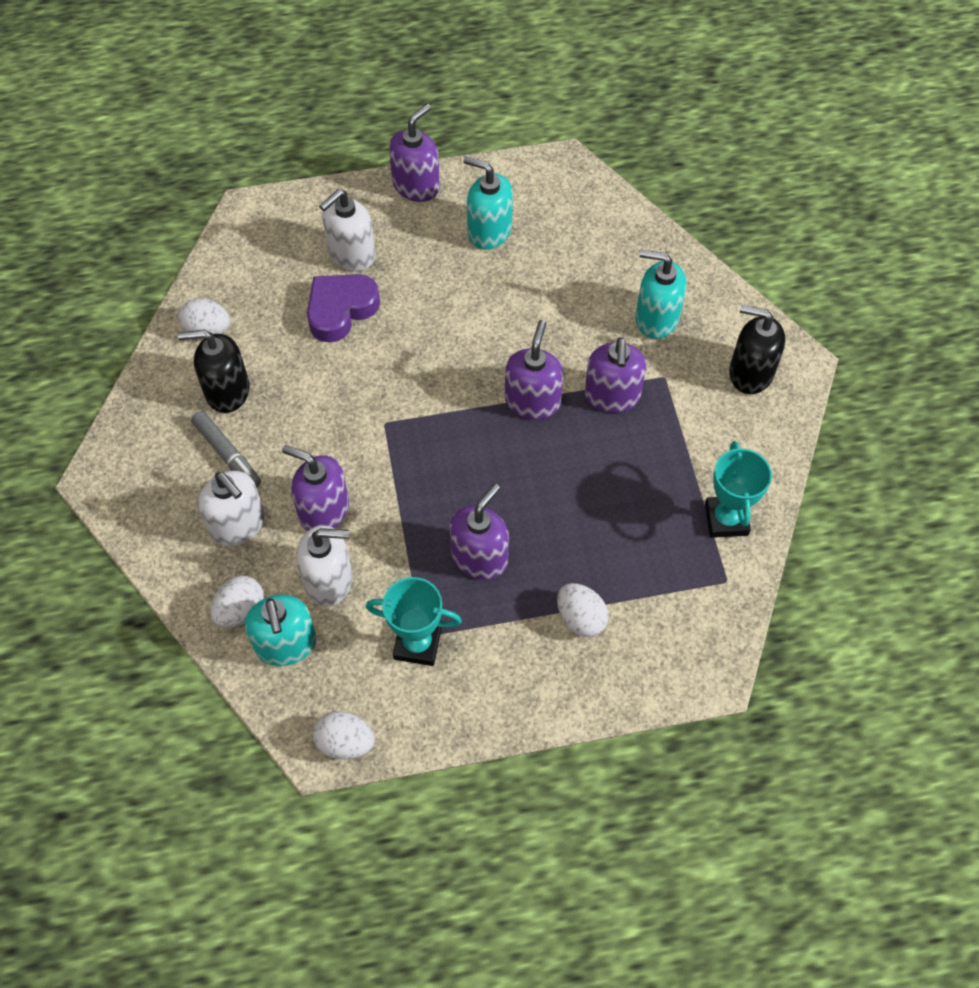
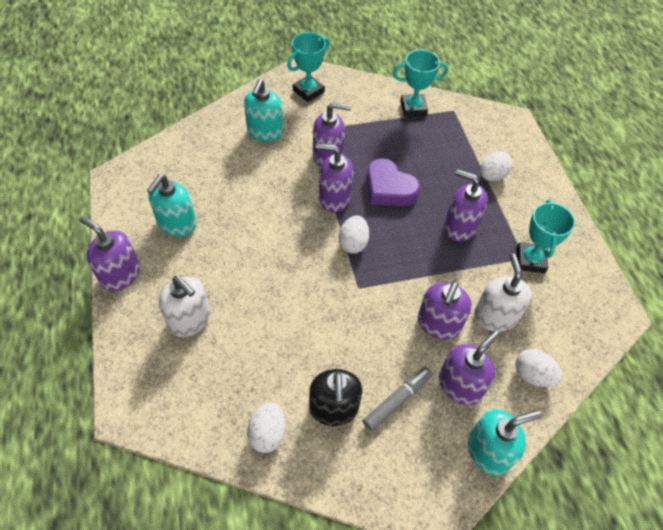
camera: 95 degrees left, 5 degrees down
(238, 524) = (460, 385): white soap dispenser -> purple soap dispenser
(286, 644) = (551, 341): turquoise soap dispenser -> turquoise soap dispenser (488, 451)
(340, 310) = (249, 324): purple heart -> purple heart (389, 188)
(345, 742) = (610, 298): white egg -> white egg (353, 243)
(750, 373) = (308, 91): black soap dispenser -> turquoise trophy

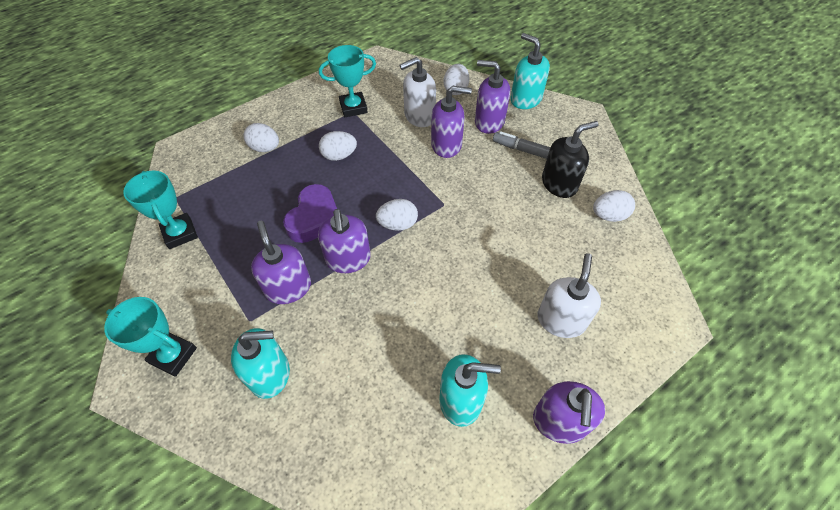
camera: 110 degrees left, 0 degrees up
(460, 227) = (339, 155): purple soap dispenser -> white egg

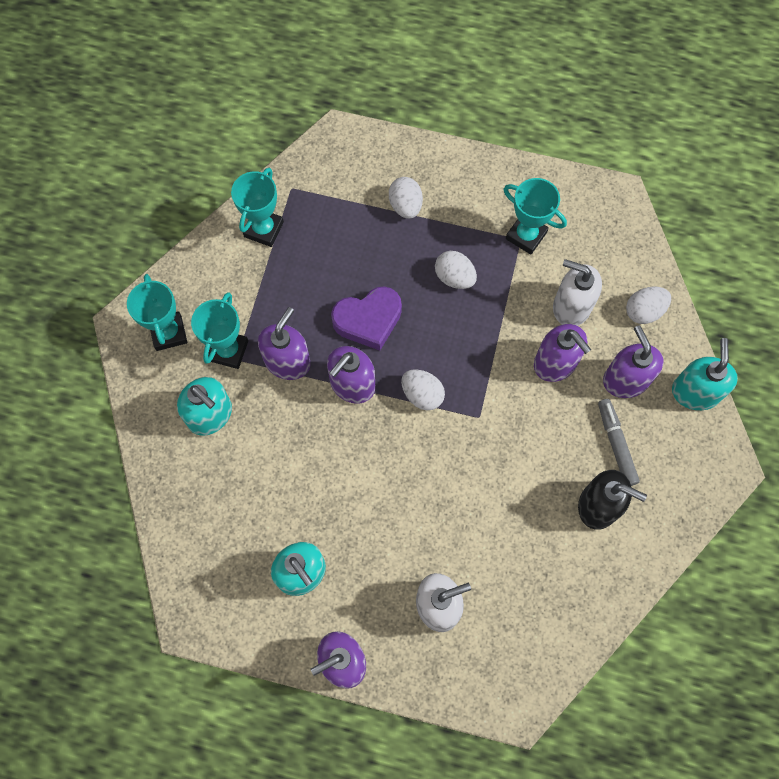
camera: 50 degrees right, 15 degrees up
(236, 322) = (228, 350): none -> turquoise trophy
(609, 215) = (597, 578): white egg -> none

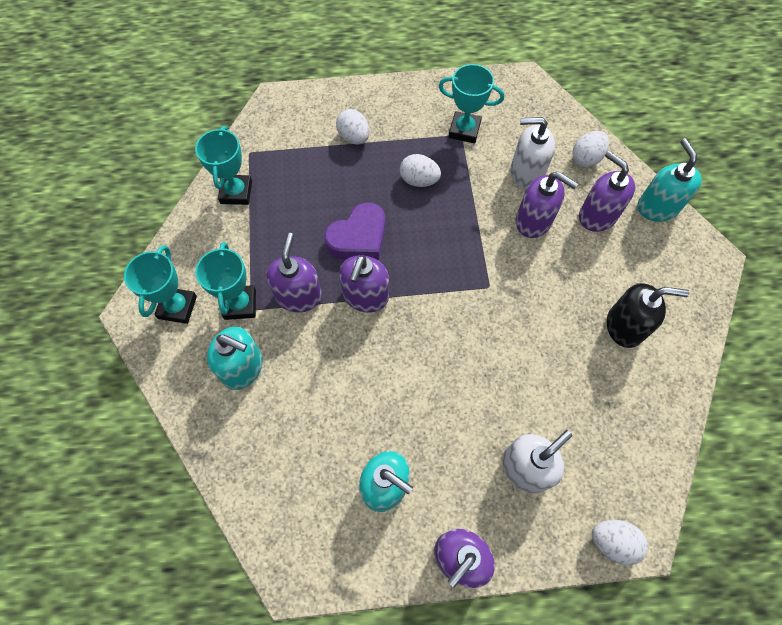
camera: 20 degrees left, 5 degrees down
(168, 333) = (177, 307): turquoise trophy -> turquoise trophy turned 45 degrees clockwise
(422, 395) = (431, 284): white egg -> white egg (612, 542)
(616, 444) = (614, 270): grey marker -> none

